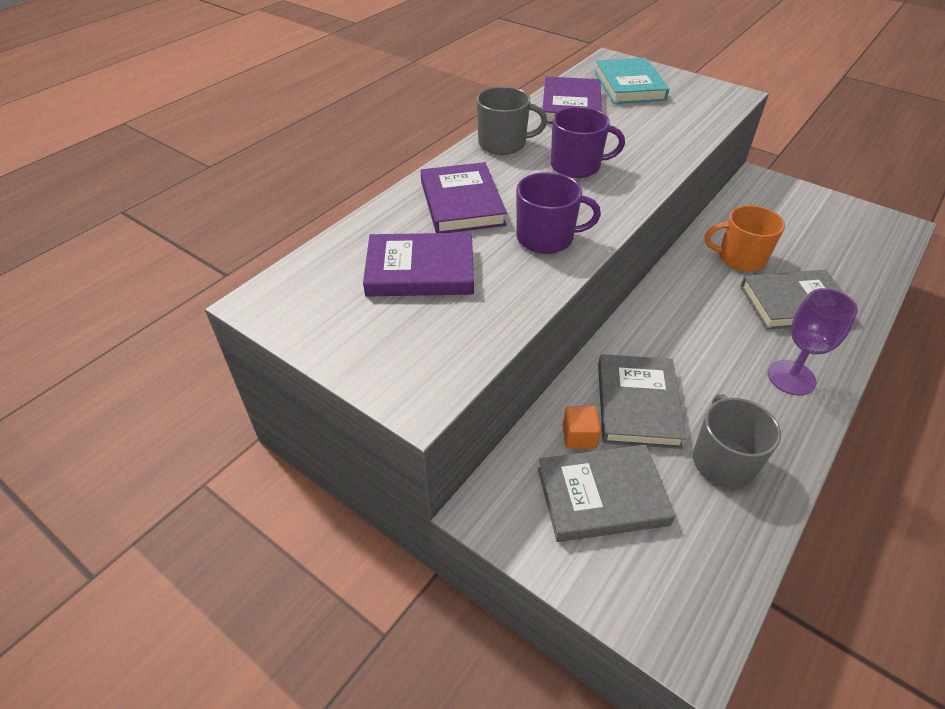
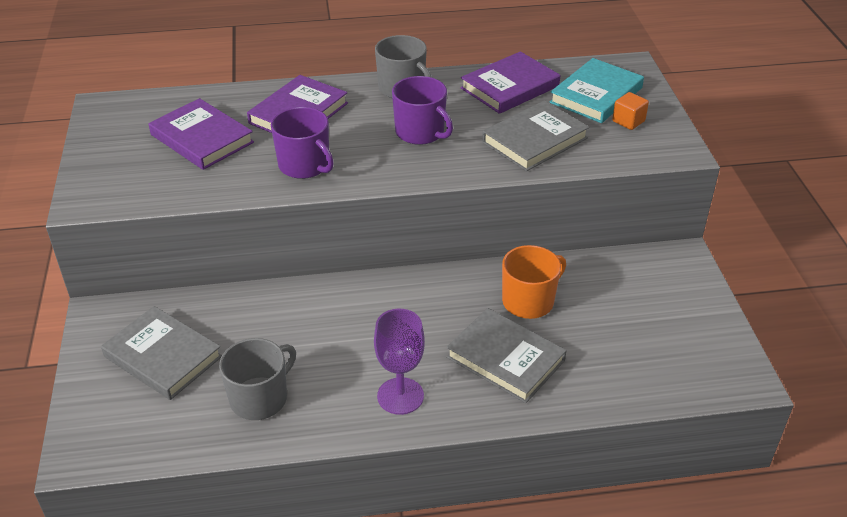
camera: 45 degrees right, 5 degrees down
(579, 436) = (206, 319): orange cube -> orange cube (628, 121)
(637, 404) = (270, 330): grey book -> grey book (534, 140)
(740, 258) = (529, 301): orange mug -> orange mug turned 90 degrees clockwise

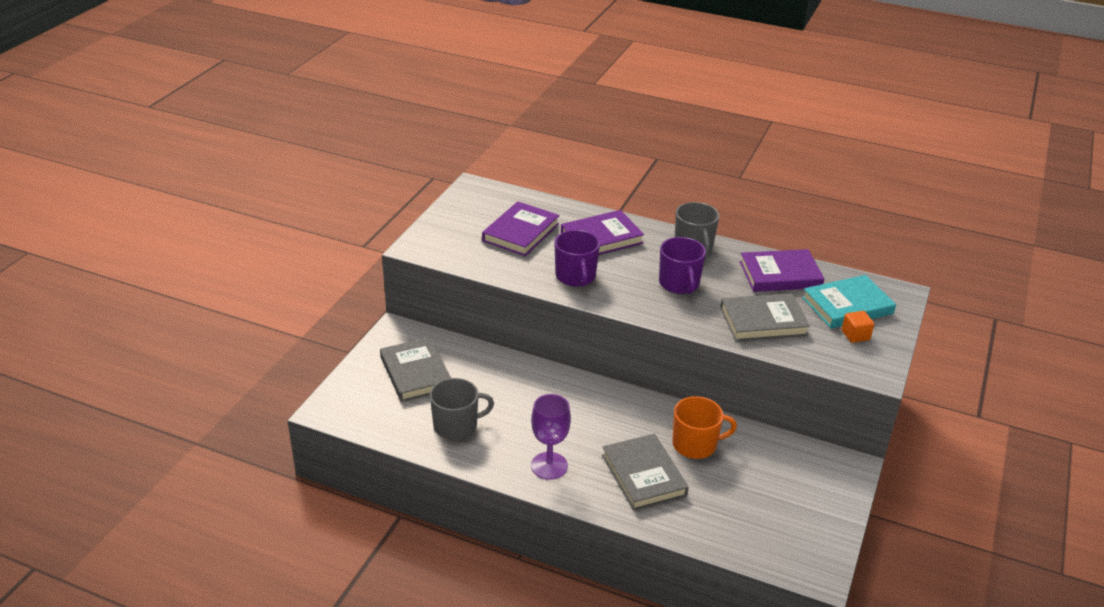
camera: 30 degrees right, 5 degrees down
(202, 138) = (521, 232): purple book -> purple book turned 45 degrees clockwise

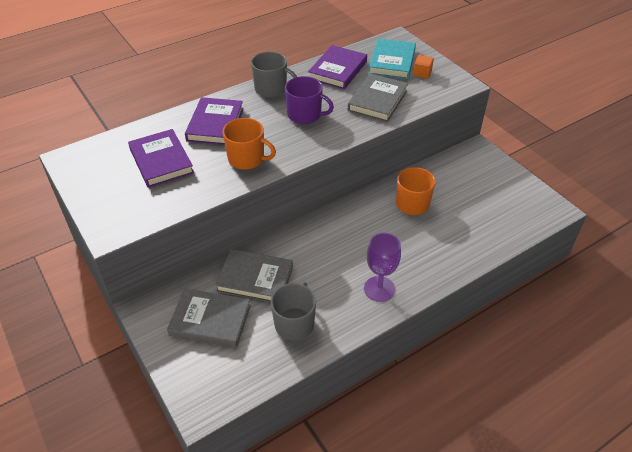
camera: 55 degrees left, 10 degrees up
(576, 276) = (247, 159): purple mug -> orange mug
(644, 475) = (423, 243): grey book -> grey book (255, 279)

